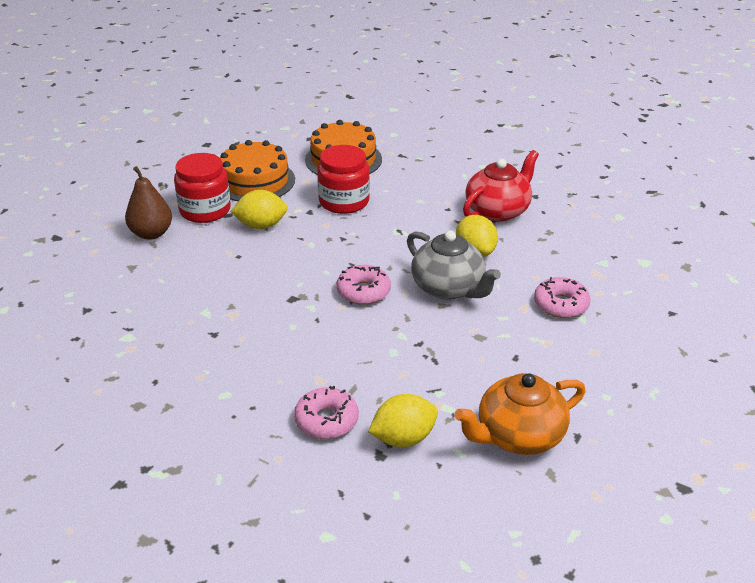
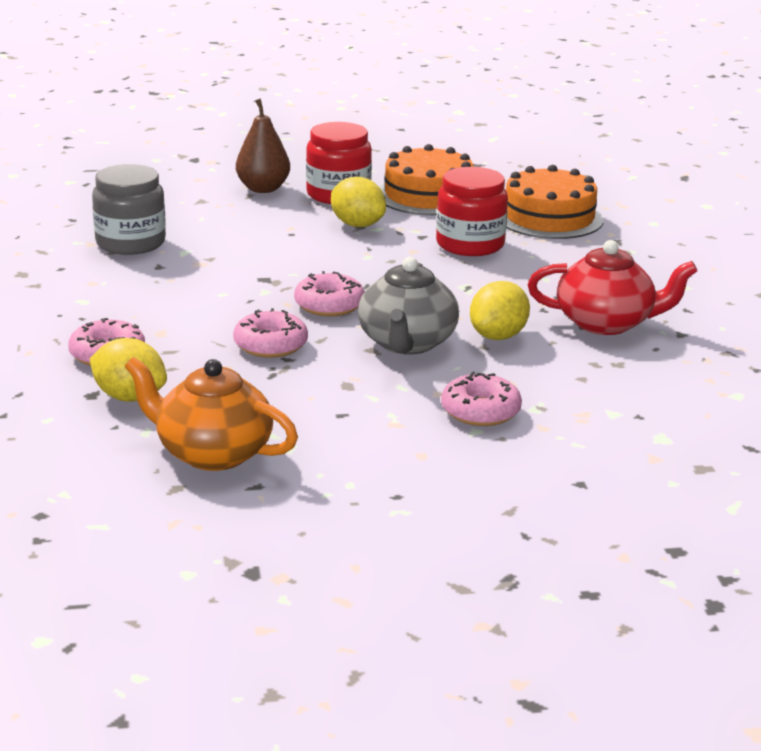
camera: 50 degrees right, 10 degrees down
(157, 329) = (130, 243): none -> grey jar
(393, 341) = (270, 345): none -> pink donut

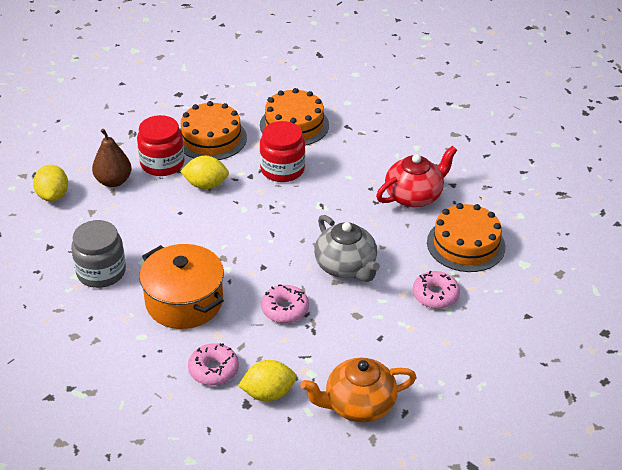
camera: 40 degrees left, 15 degrees up
(172, 295) = (184, 302): none -> orange pot
(329, 305) = (274, 260): pink donut -> none
(498, 336) = (380, 235): yellow lemon -> yellow lemon (53, 195)
(604, 388) = (466, 244): none -> orange cake

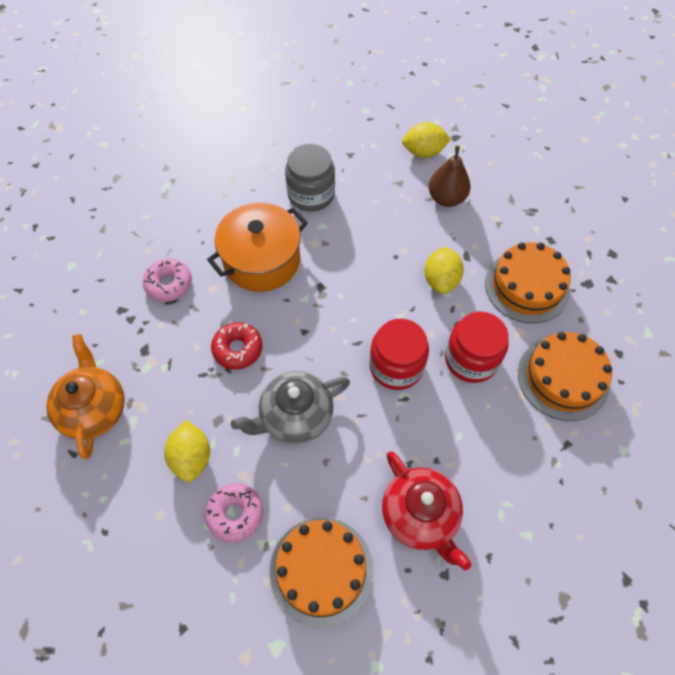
camera: 95 degrees right, 20 degrees up
(162, 163) = (477, 239): red jar -> red jar (396, 366)
(268, 393) = (129, 328): yellow lemon -> yellow lemon (192, 457)
(285, 309) = (237, 349): pink donut -> red donut

